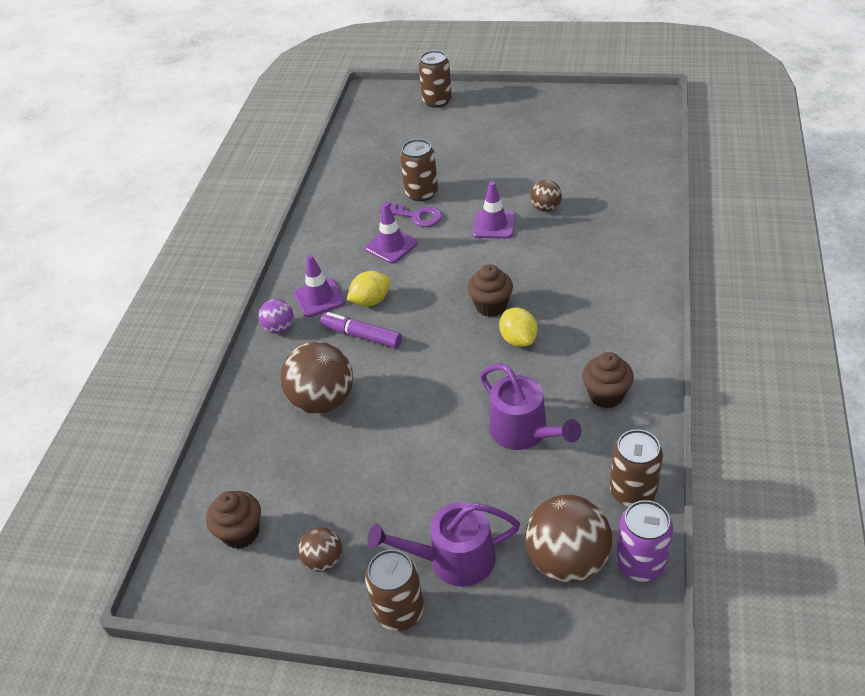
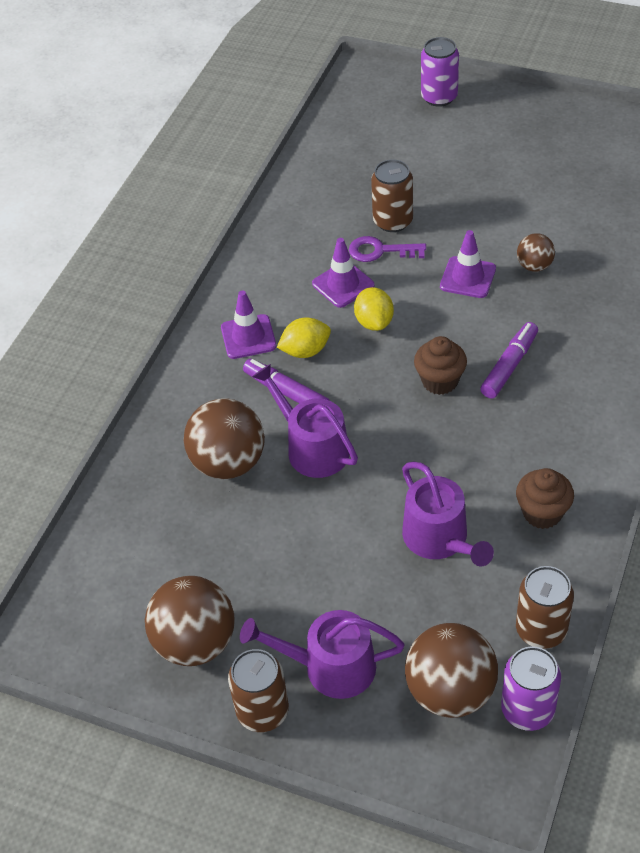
camera: 10 degrees right, 5 degrees up
(241, 533) = (115, 596): brown cupcake -> none
(279, 328) = (197, 366): purple ball -> none
(323, 560) = (195, 642): brown ball -> brown ball, size x1.90
(394, 376) = (312, 447): none -> purple watering can
(416, 216) = (380, 251): purple key -> purple key turned 150 degrees clockwise
(437, 101) = (439, 97): brown can -> purple can
(518, 339) = (461, 428): yellow lemon -> yellow lemon (374, 322)
(546, 285) = (509, 366): none -> purple marker

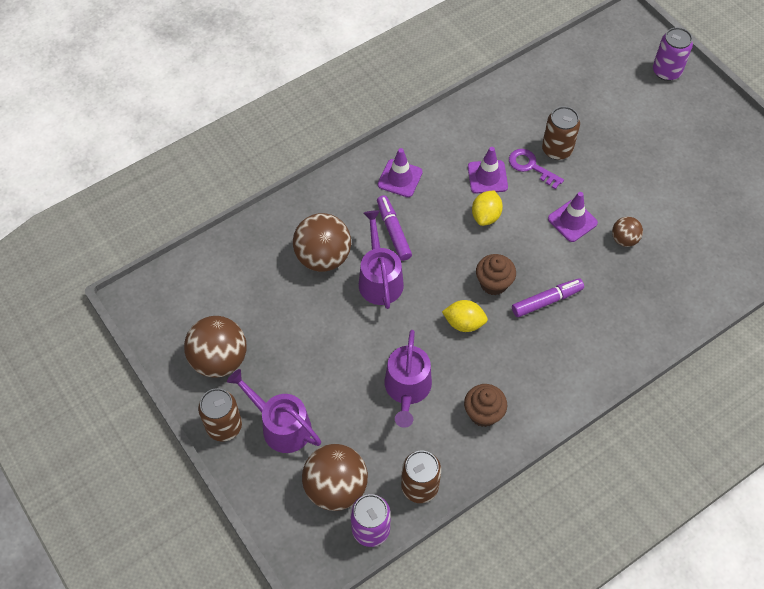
camera: 30 degrees right, 10 degrees up
(305, 351) = (427, 210): yellow lemon -> yellow lemon (464, 323)

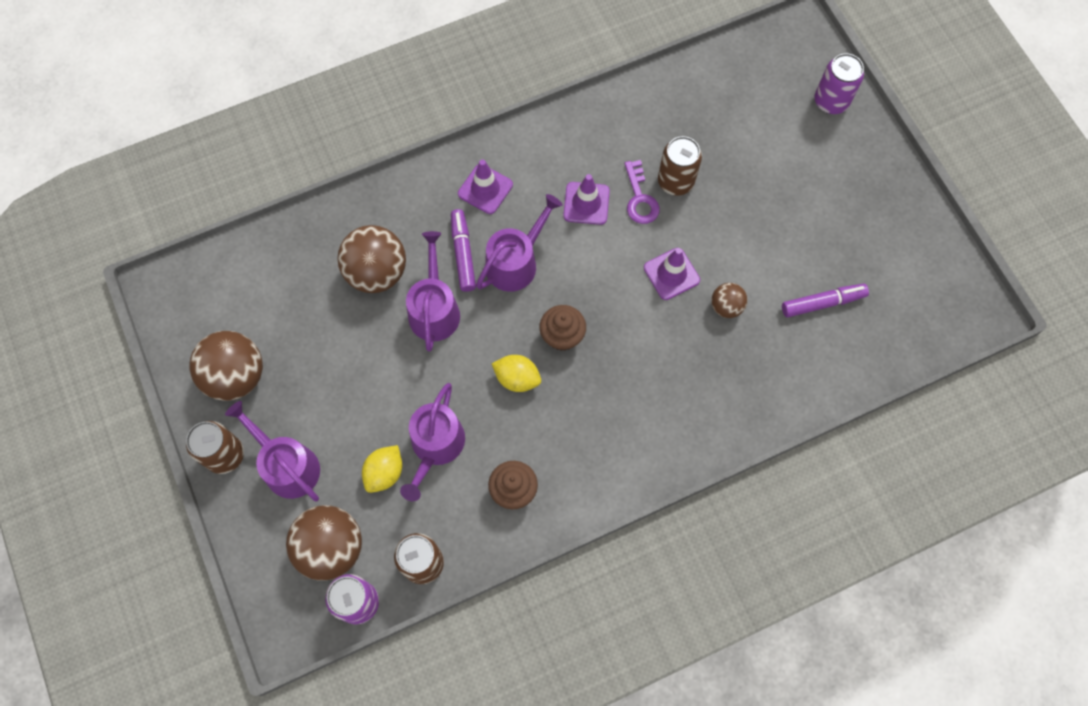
camera: 10 degrees right, 10 degrees up
(440, 231) = (516, 262): none -> purple watering can
(486, 216) = (573, 251): yellow lemon -> yellow lemon (385, 473)
(531, 167) = (640, 198): purple key -> purple key turned 150 degrees counterclockwise
(546, 301) = (617, 367): purple marker -> purple marker (822, 303)

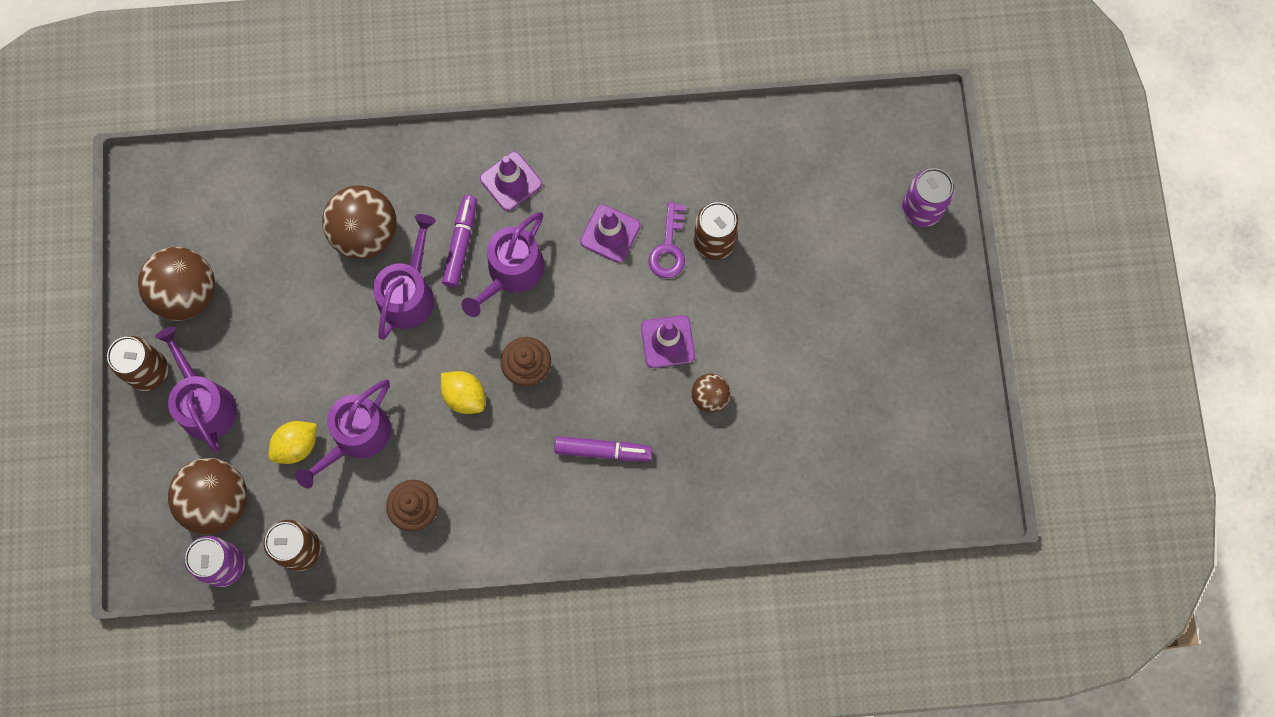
camera: 20 degrees right, 5 degrees up
(516, 262) = (511, 272): purple watering can -> purple watering can turned 150 degrees clockwise
(822, 303) = (813, 429): purple marker -> purple marker (603, 450)

